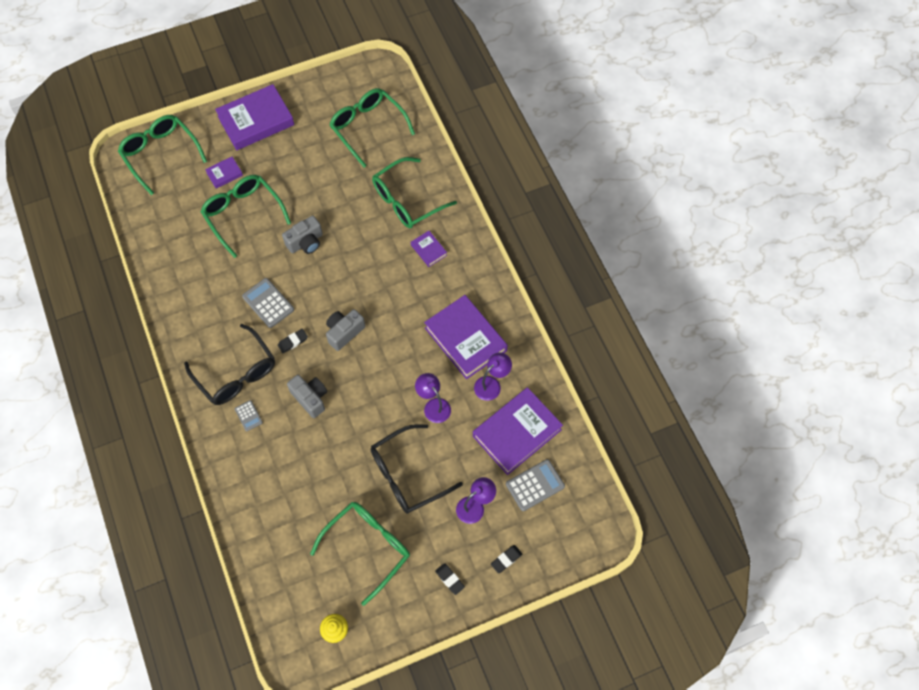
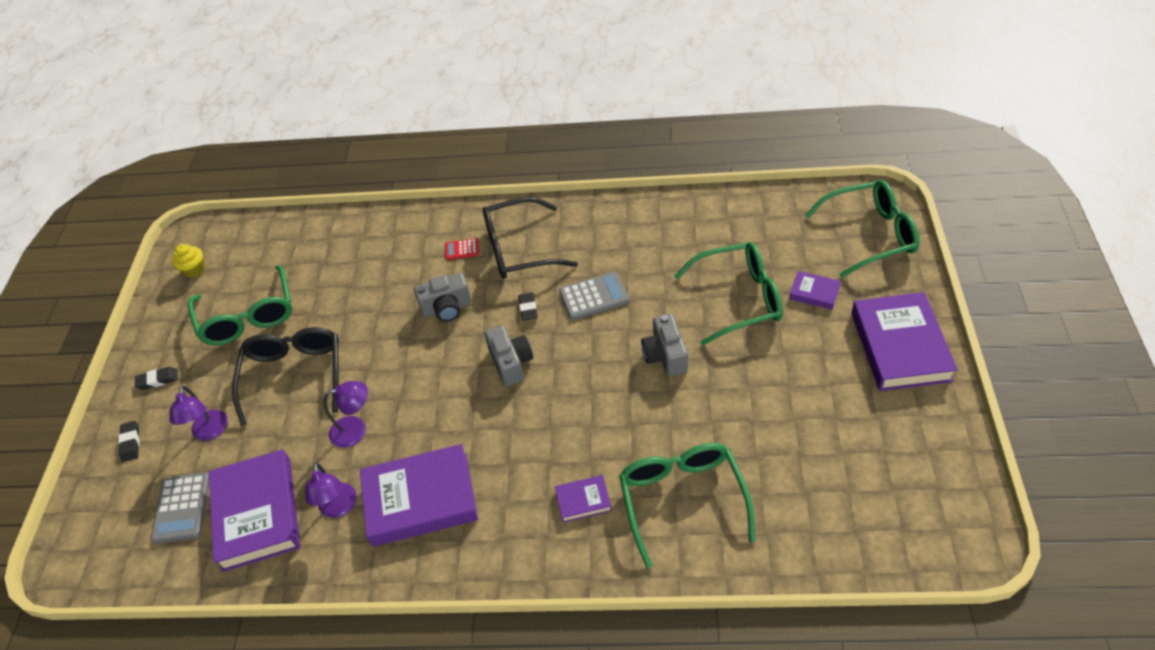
camera: 120 degrees right, 15 degrees down
(224, 174) = (814, 293): purple book -> purple book turned 60 degrees counterclockwise
(248, 416) = (462, 249): grey calculator -> red calculator
(367, 127) = (845, 487): green glasses -> none

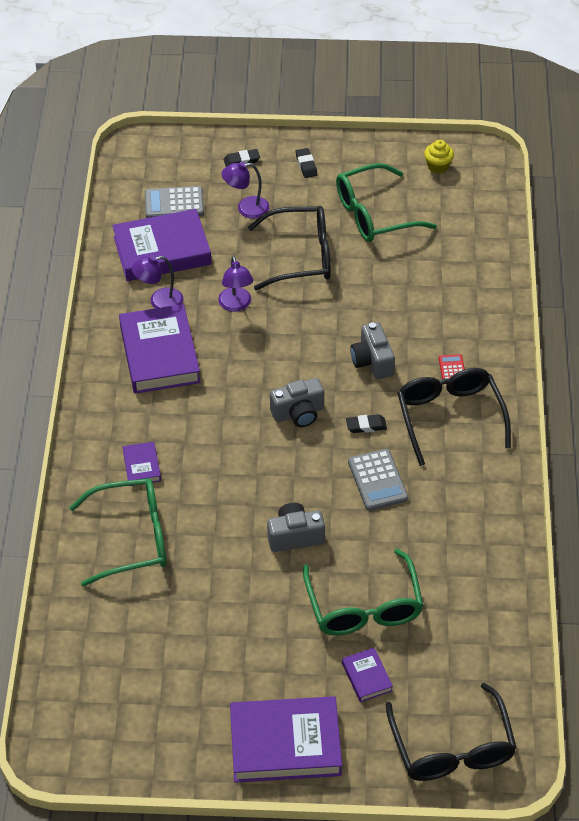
camera: 85 degrees right, 0 degrees up
(814, 293) = (367, 677): purple book -> purple book turned 45 degrees counterclockwise
(870, 235) = (452, 748): green glasses -> black glasses

